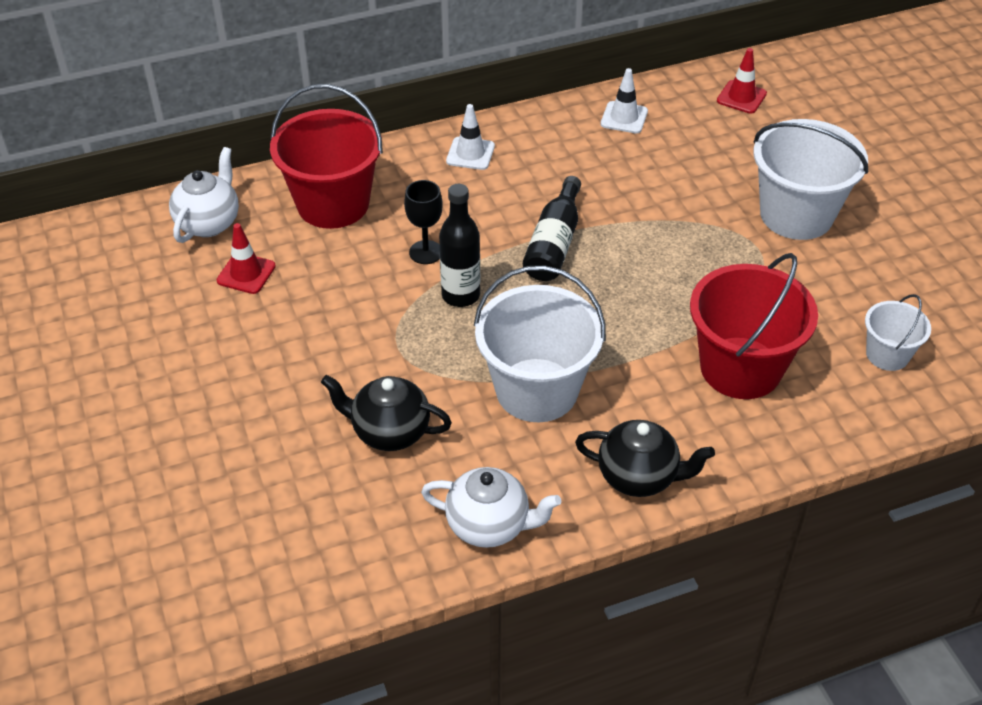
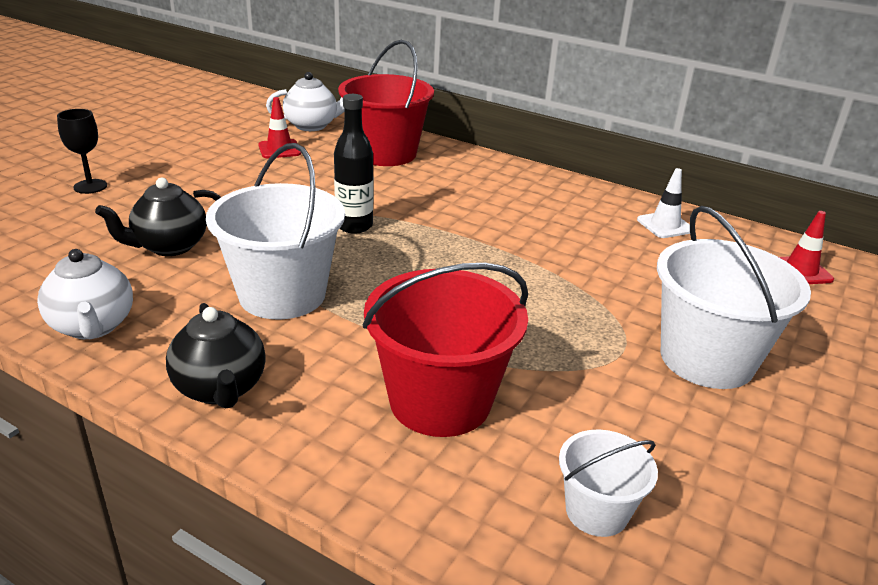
camera: 50 degrees right, 15 degrees down
(389, 432) = (169, 246): black teapot -> black teapot turned 105 degrees counterclockwise
(425, 252) = (383, 198): black goblet -> black goblet (90, 186)
(470, 154) = (513, 180): white traffic cone -> none
(554, 243) = (468, 244): black bottle -> none

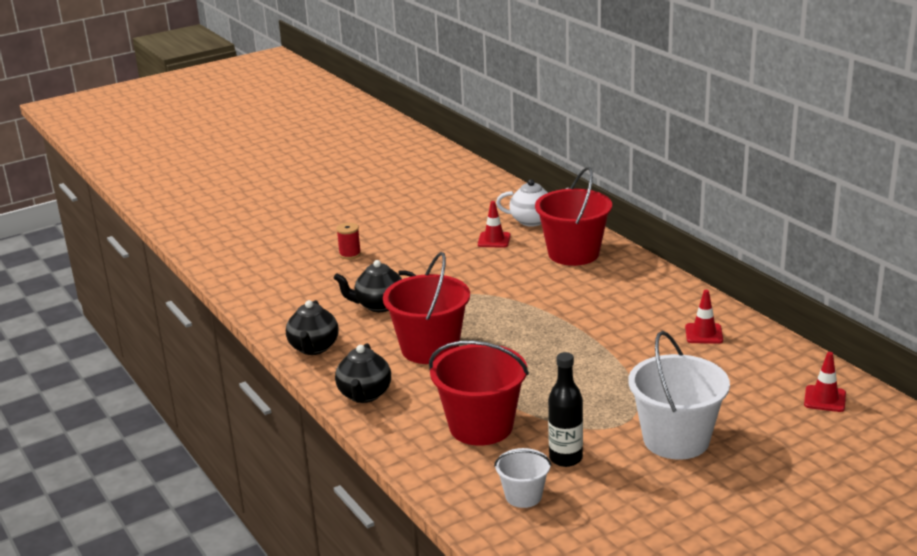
camera: 30 degrees right, 5 degrees down
(90, 186) = (350, 254): black goblet -> red spool
(93, 327) = (314, 348): white teapot -> black teapot
(282, 294) = (430, 348): white bucket -> red bucket
(354, 226) = (507, 309): black bottle -> black bottle (565, 458)
(605, 219) = (704, 334): none -> red traffic cone
(665, 225) = (749, 346): white traffic cone -> none

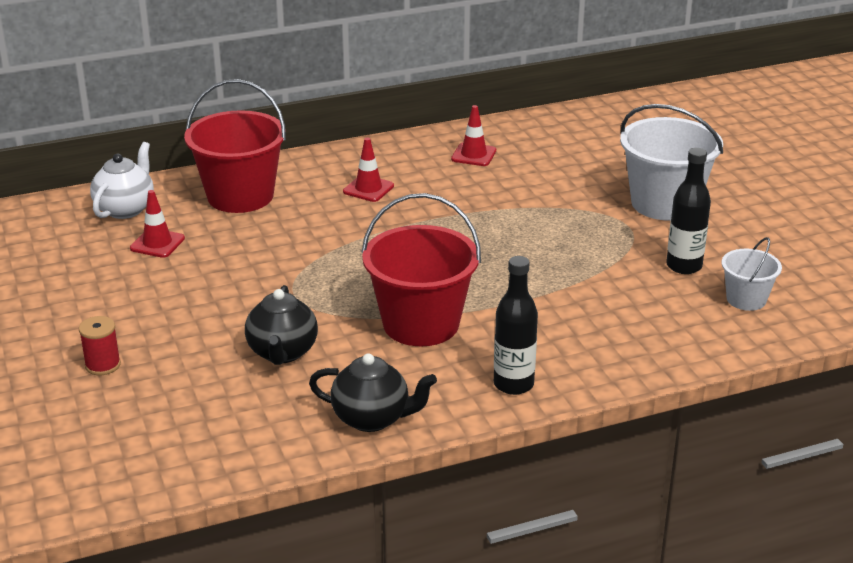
camera: 80 degrees left, 5 degrees up
(364, 395) = (513, 384): black teapot -> black bottle
(481, 426) = (610, 308): red bucket -> none
(824, 399) = (616, 124): red traffic cone -> red traffic cone (368, 189)

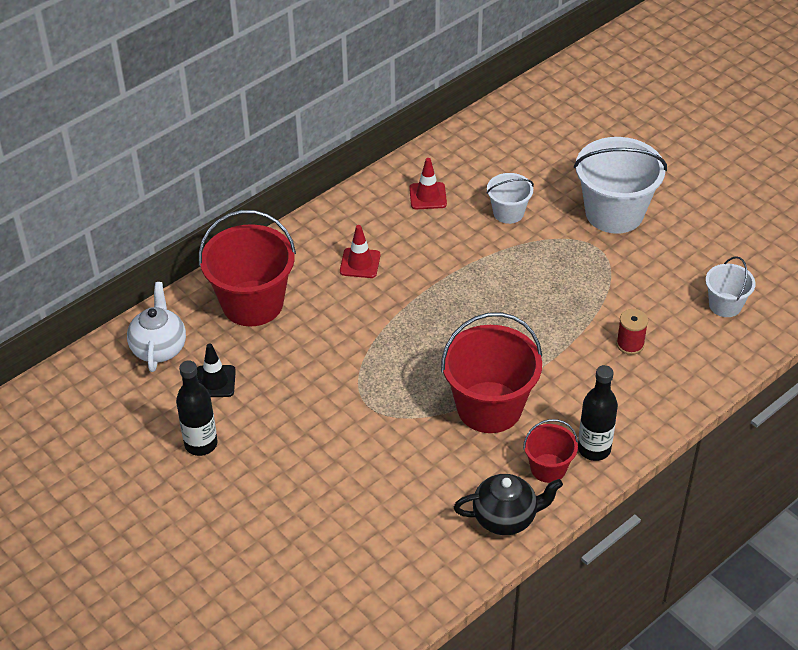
camera: 20 degrees left, 15 degrees up
(103, 365) = (257, 531): red spool -> red spool (630, 344)
(157, 243) = (215, 381): red traffic cone -> black traffic cone
(282, 353) = (396, 472): black teapot -> none
(450, 388) = (548, 468): none -> red bucket
(549, 182) = (508, 212): none -> white bucket
(684, 266) = (662, 282): black bottle -> black bottle (201, 444)

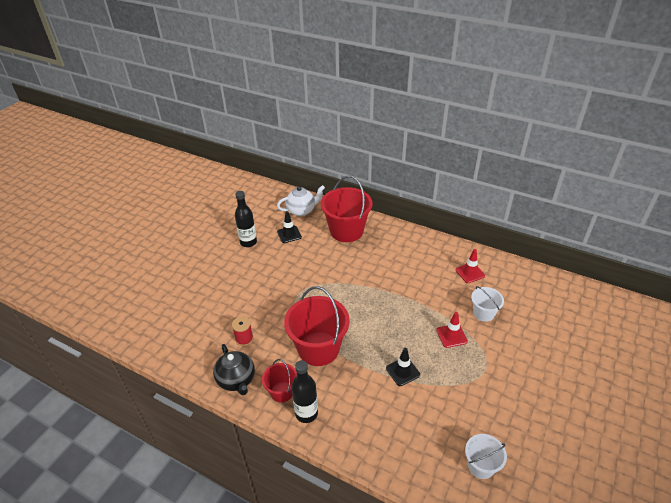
camera: 70 degrees right, 5 degrees down
(360, 263) = (398, 261): red traffic cone -> red traffic cone (451, 336)
(568, 328) = (402, 371): none -> black traffic cone
(614, 213) = (525, 370): white bucket -> none
(630, 344) = (407, 411): red spool -> red spool (244, 339)

